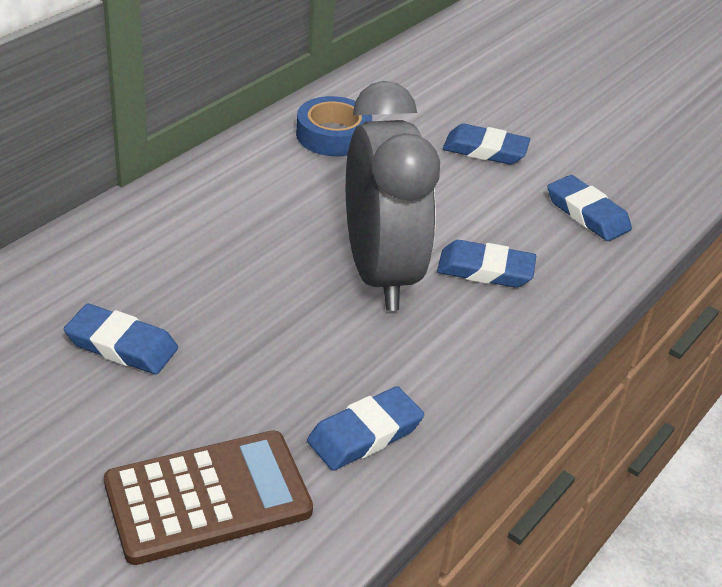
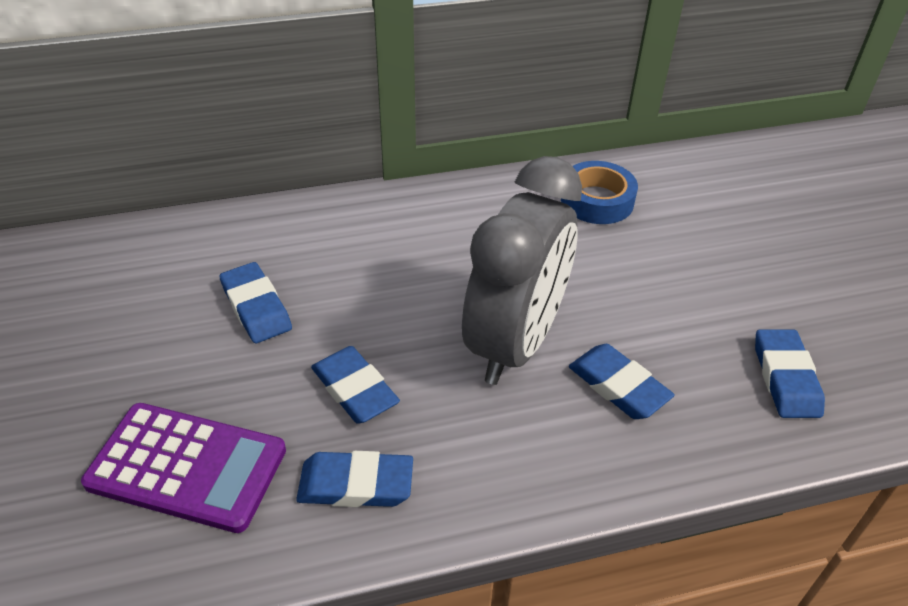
camera: 40 degrees right, 5 degrees up
(208, 497) = (187, 467): brown calculator -> purple calculator
(485, 150) = (733, 269): blue eraser -> blue eraser (354, 389)

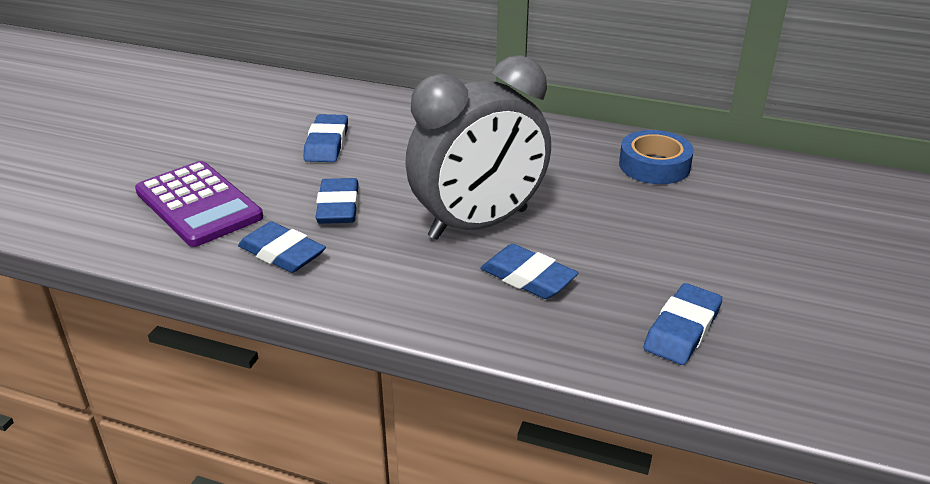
camera: 35 degrees right, 10 degrees down
(618, 386) = (528, 277): blue eraser -> blue eraser turned 45 degrees counterclockwise

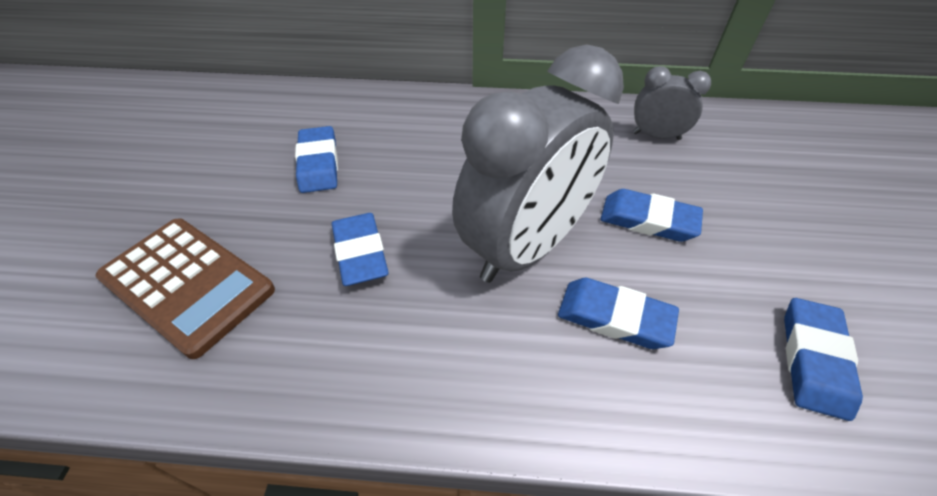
camera: 15 degrees left, 15 degrees up
(199, 204) = (188, 284): purple calculator -> brown calculator
(282, 253) = (315, 344): blue eraser -> blue eraser (648, 220)
(654, 165) = (656, 136): blue tape -> grey clock

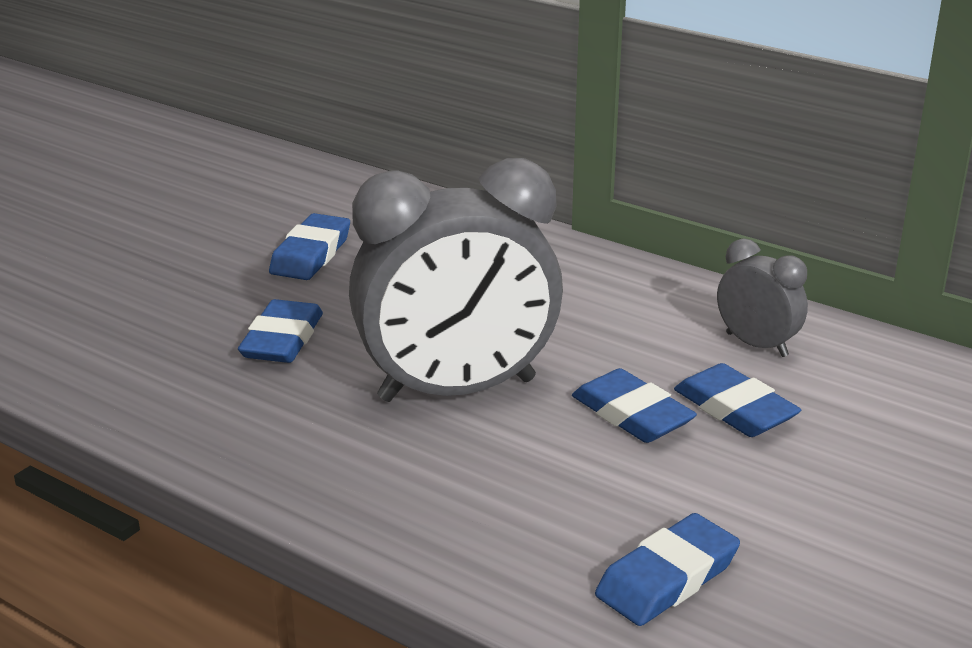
camera: 30 degrees right, 20 degrees down
(188, 284) = (108, 311): brown calculator -> none
(614, 317) = (486, 471): blue eraser -> blue eraser (734, 409)

